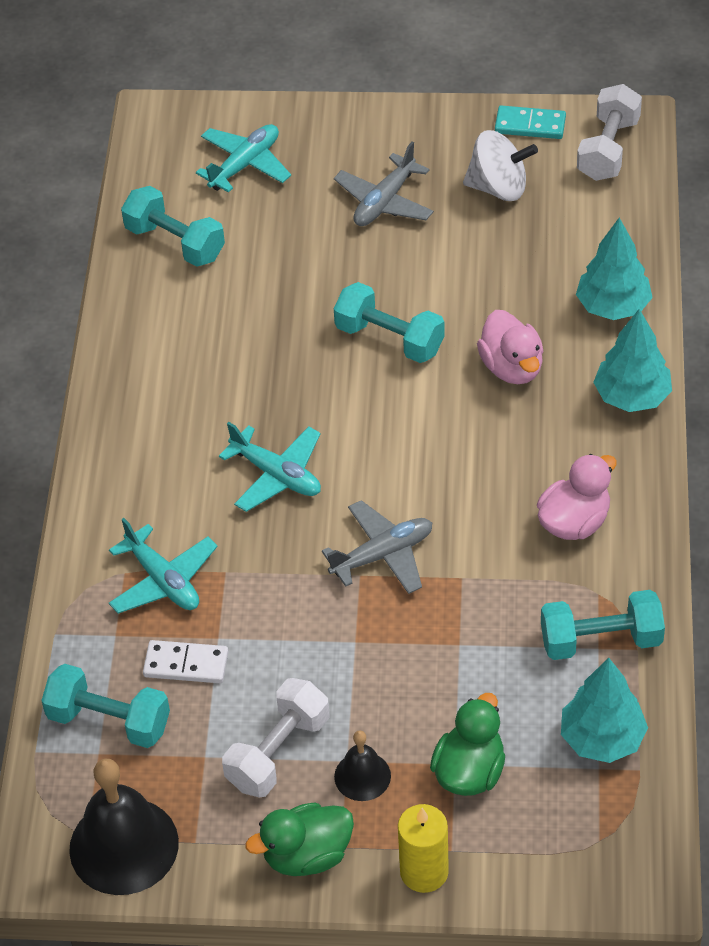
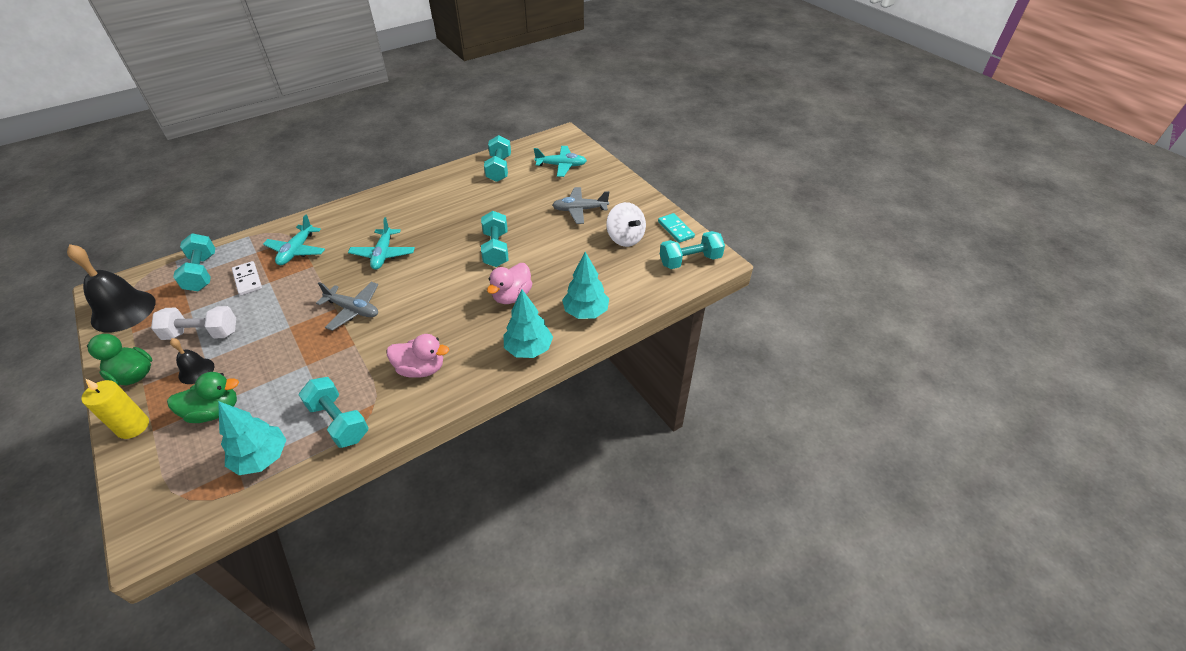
camera: 50 degrees right, 5 degrees down
(608, 149) = (690, 261): white dumbbell -> turquoise dumbbell

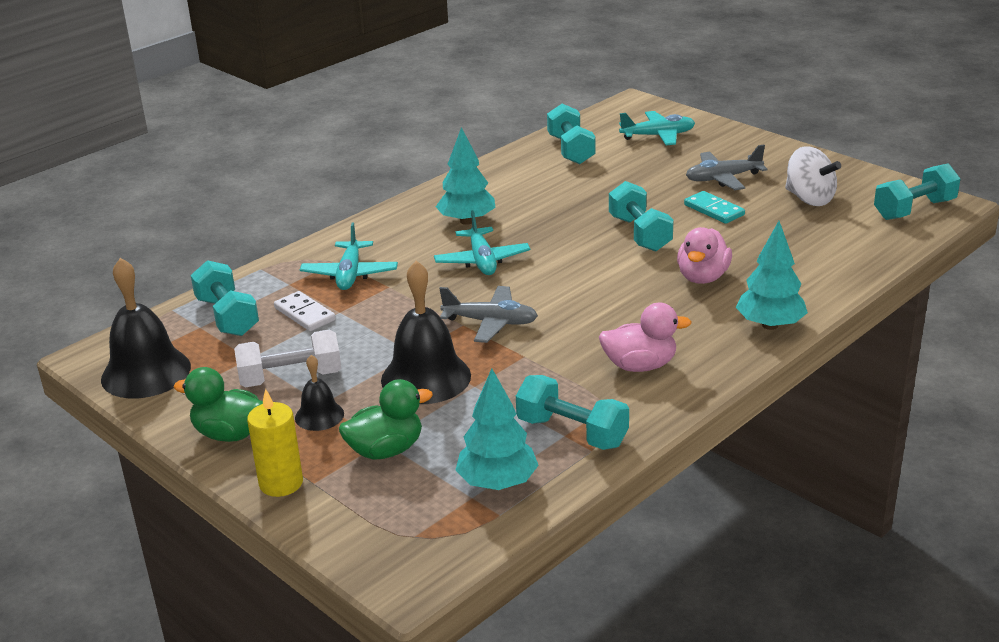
camera: 10 degrees left, 15 degrees down
(282, 351) = (426, 377): none -> black bell
(585, 312) = (816, 279): turquoise tree -> turquoise tree (466, 221)
(675, 229) = (870, 181): turquoise domino -> turquoise domino (714, 210)

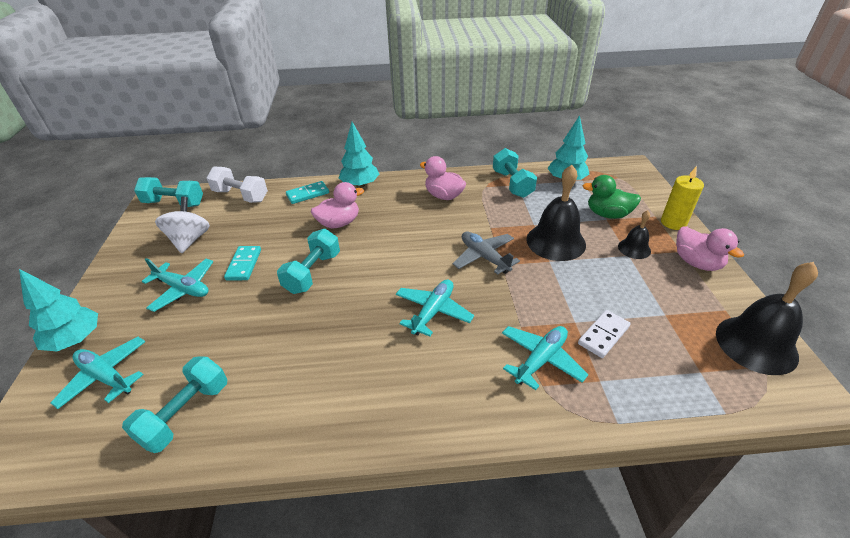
camera: 140 degrees left, 10 degrees up
(227, 316) = (671, 370): turquoise dumbbell -> none
(229, 434) = (696, 263): green duck -> pink duck
(291, 378) = (640, 282): white dumbbell -> white dumbbell (241, 196)
(305, 314) = (603, 335): white domino -> white domino turned 45 degrees clockwise
(466, 221) = (393, 367): turquoise tree -> turquoise tree (75, 340)
(723, 178) = (183, 289): grey plane -> turquoise plane
(805, 285) = (308, 194): none -> turquoise domino

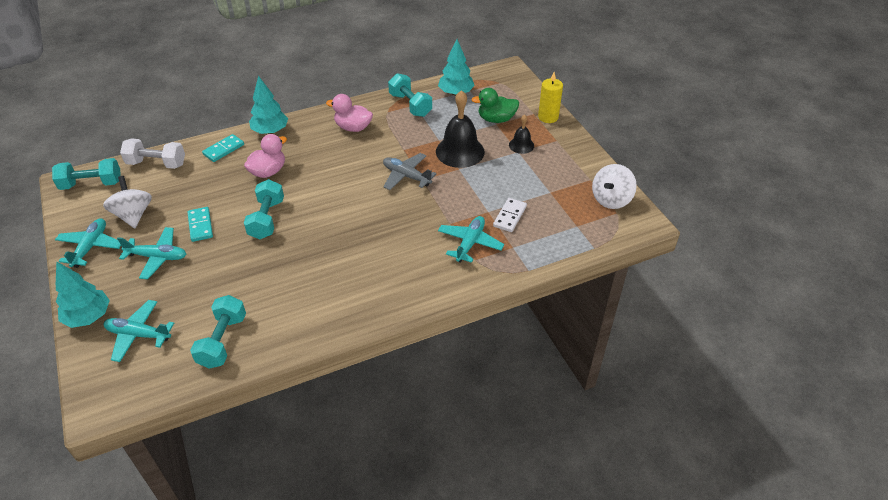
camera: 20 degrees left, 5 degrees up
(433, 312) = (380, 228): turquoise plane -> turquoise plane (90, 247)
(696, 263) = (568, 147): pink duck -> none
(756, 344) = (611, 199): black bell -> white spinning top

